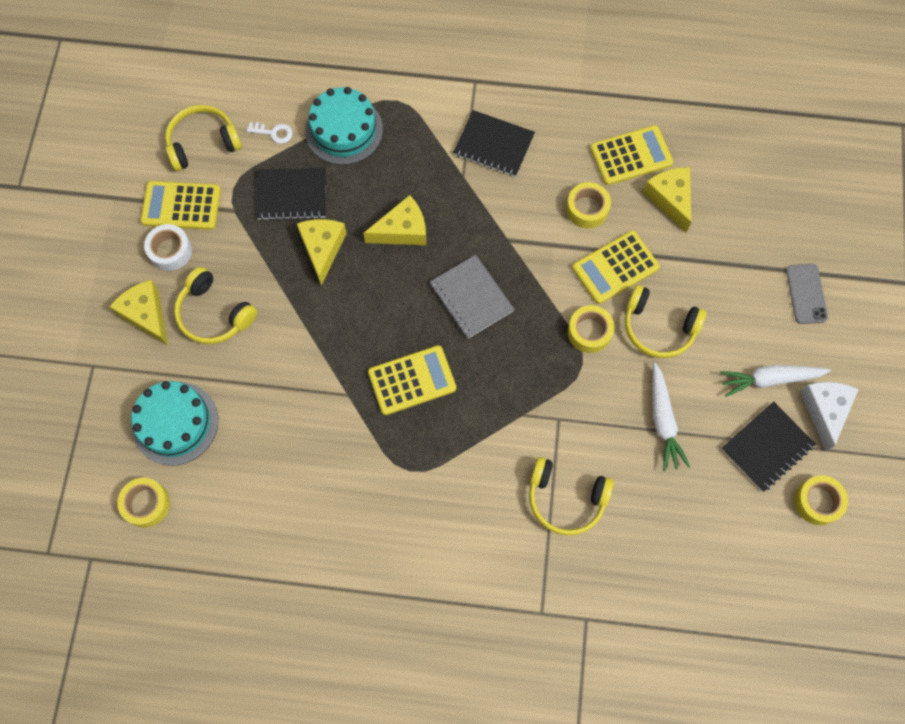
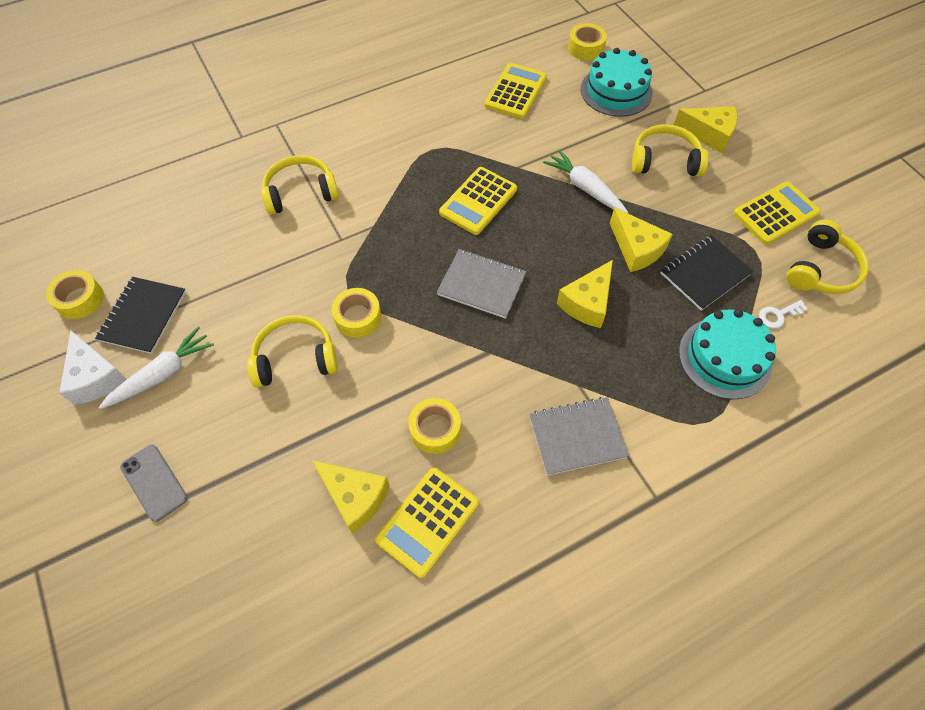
camera: 145 degrees right, 10 degrees down
(170, 251) = (744, 180): white tape -> none
(493, 145) = (577, 437): black notebook -> grey notebook
(615, 267) = (370, 388): yellow calculator -> yellow calculator (516, 92)
(663, 421) = (250, 285): white carrot -> white carrot (585, 188)

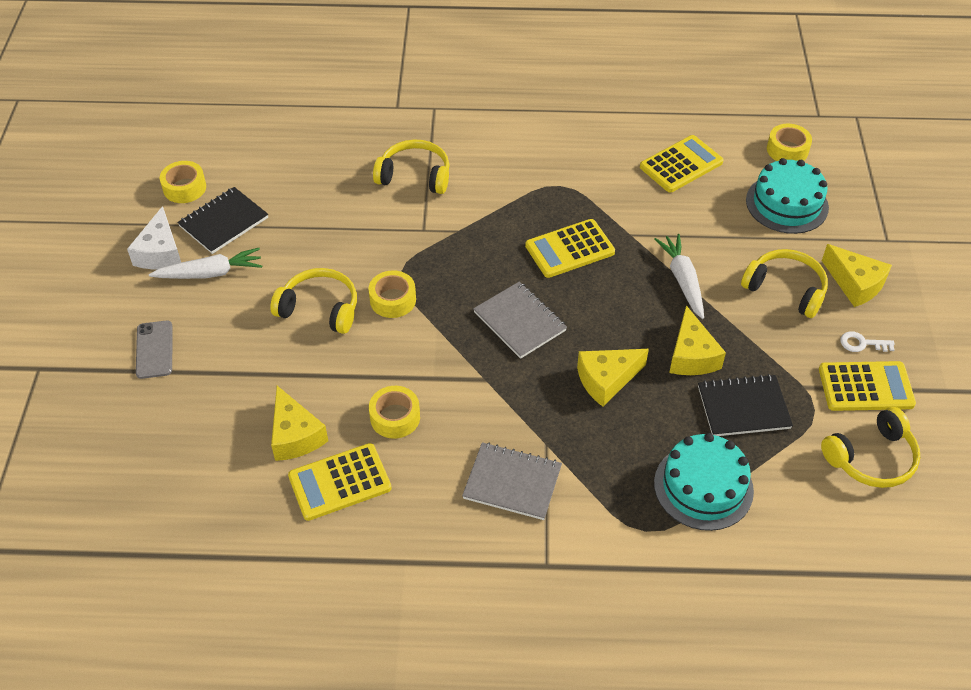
camera: 30 degrees right, 10 degrees down
(778, 315) = (789, 477): white key -> white key (862, 343)

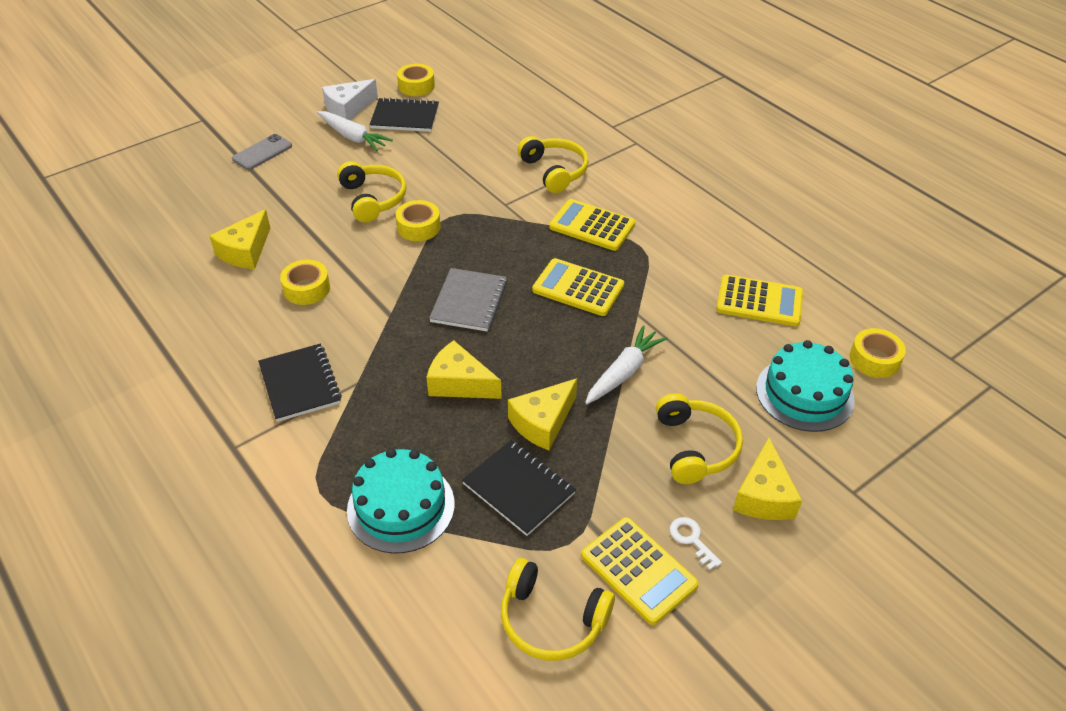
camera: 50 degrees right, 5 degrees down
(339, 482) = (222, 294): yellow calculator -> yellow calculator (592, 226)
(512, 482) = (300, 384): grey notebook -> black notebook

